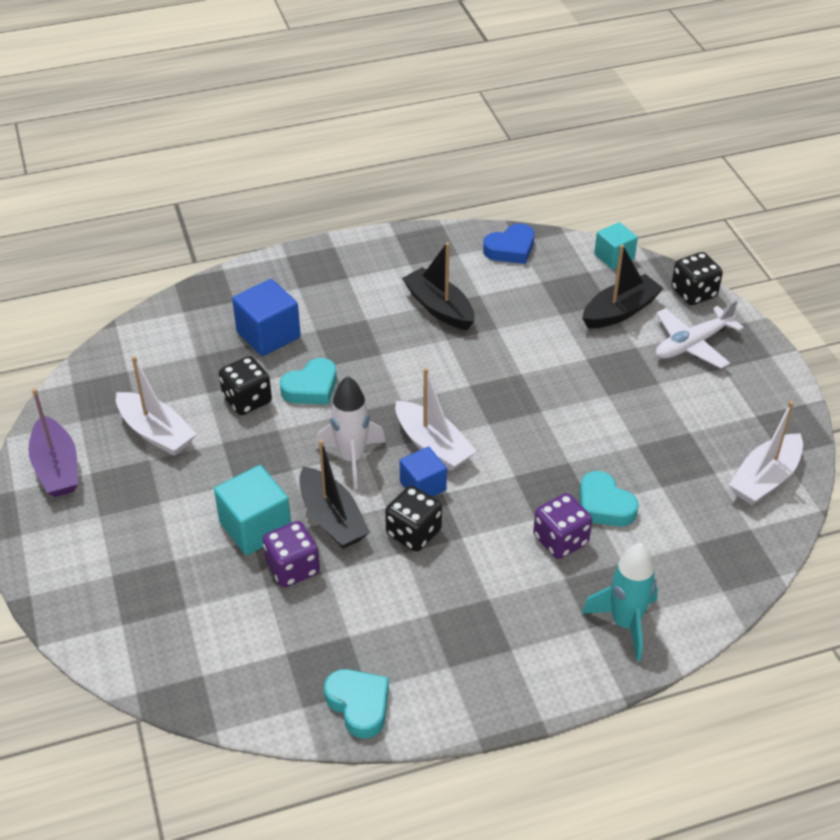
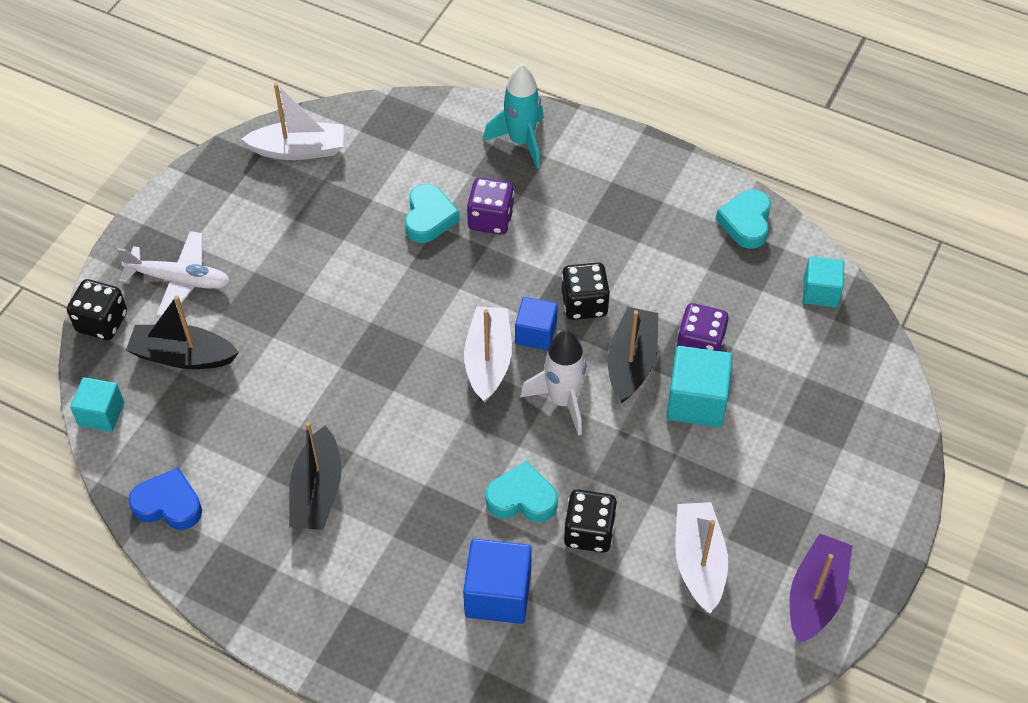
camera: 135 degrees left, 10 degrees up
(235, 690) = (820, 292): none -> turquoise cube

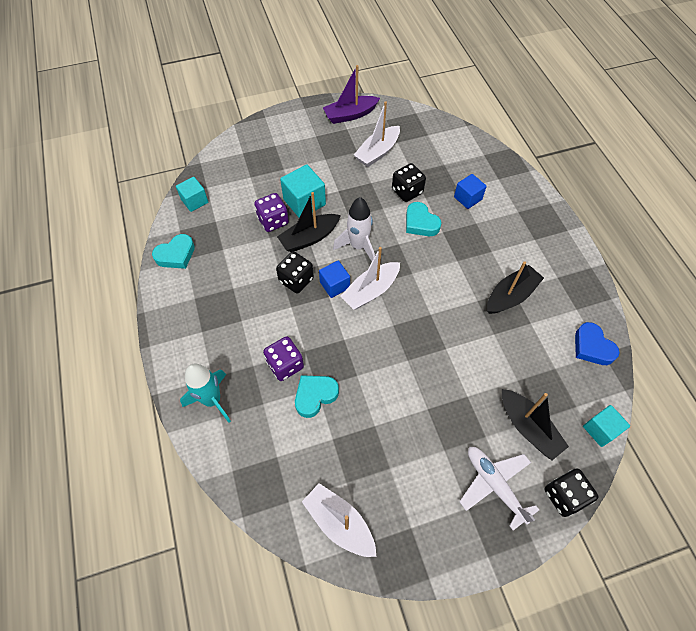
camera: 135 degrees left, 5 degrees up
(498, 594) = (467, 198): blue cube -> blue cube, size x0.66

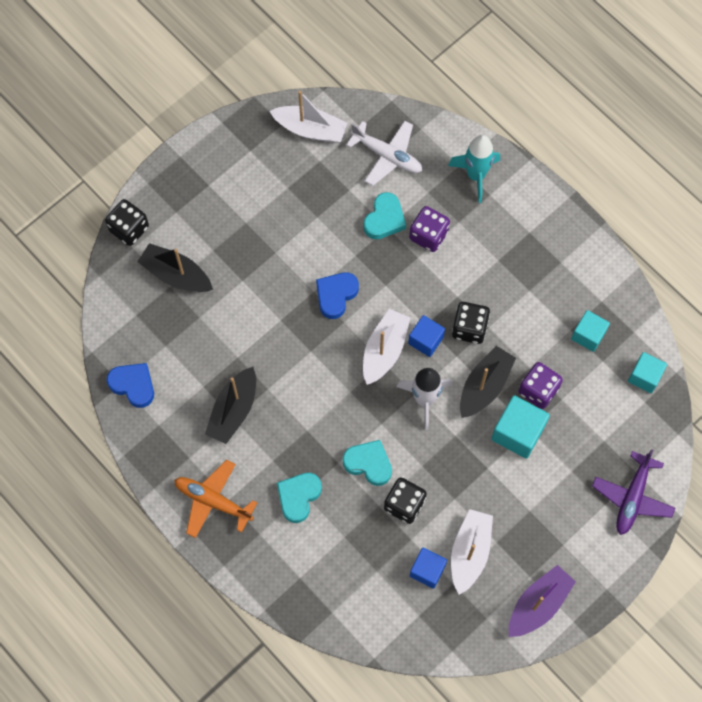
camera: 155 degrees right, 10 degrees up
(176, 255) = (615, 301): turquoise heart -> turquoise heart (298, 497)
(255, 142) = (632, 497): none -> purple plane
(390, 348) = (336, 295): none -> blue heart
(467, 198) = (327, 527): blue cube -> blue cube (427, 570)
(494, 484) = (192, 212): white plane -> white plane (387, 156)
(546, 243) = (213, 501): none -> orange plane
(600, 430) = (108, 301): turquoise cube -> turquoise cube (588, 335)

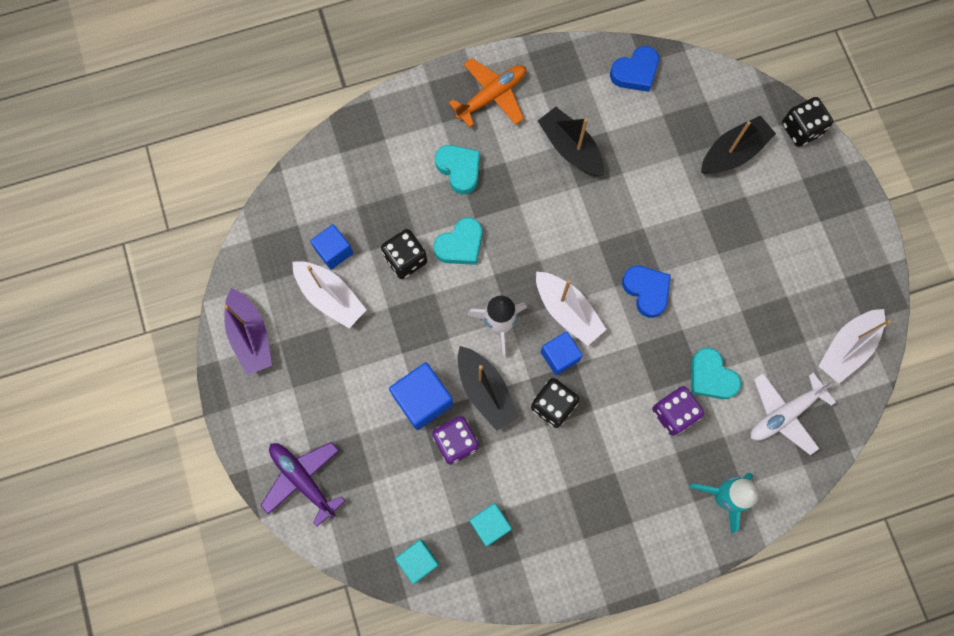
camera: 115 degrees right, 5 degrees up
(518, 432) = (422, 400): turquoise cube -> blue cube

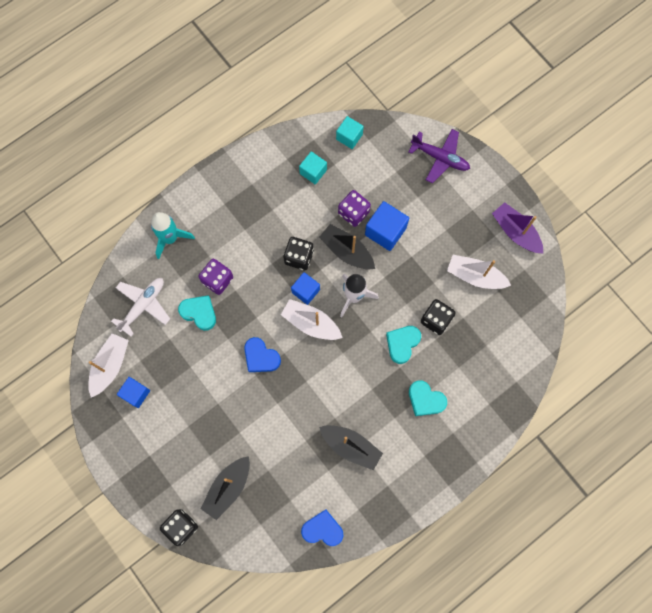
camera: 160 degrees right, 0 degrees up
(334, 251) = (487, 308): blue cube -> blue cube (136, 393)
(492, 96) = (424, 468): orange plane -> none
(635, 72) = (322, 529): blue heart -> blue heart turned 60 degrees clockwise

